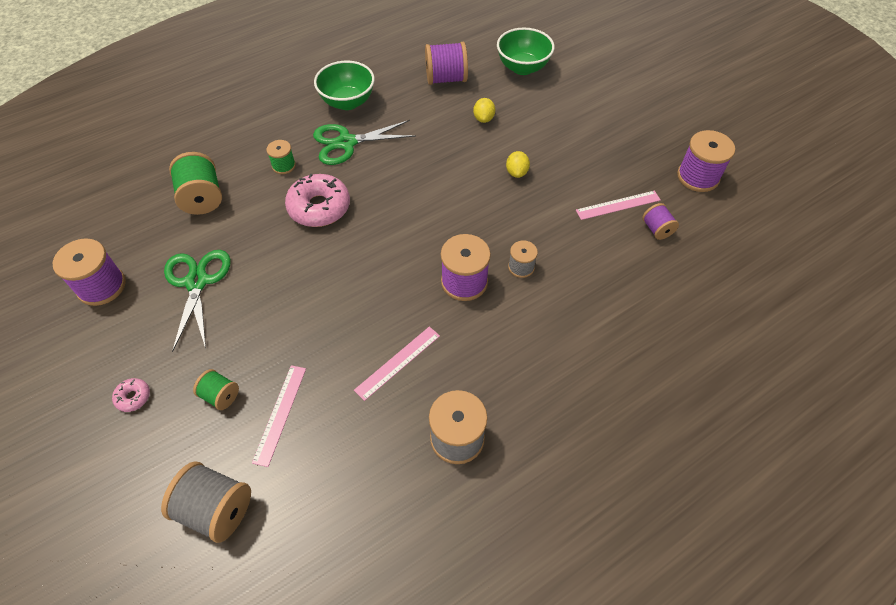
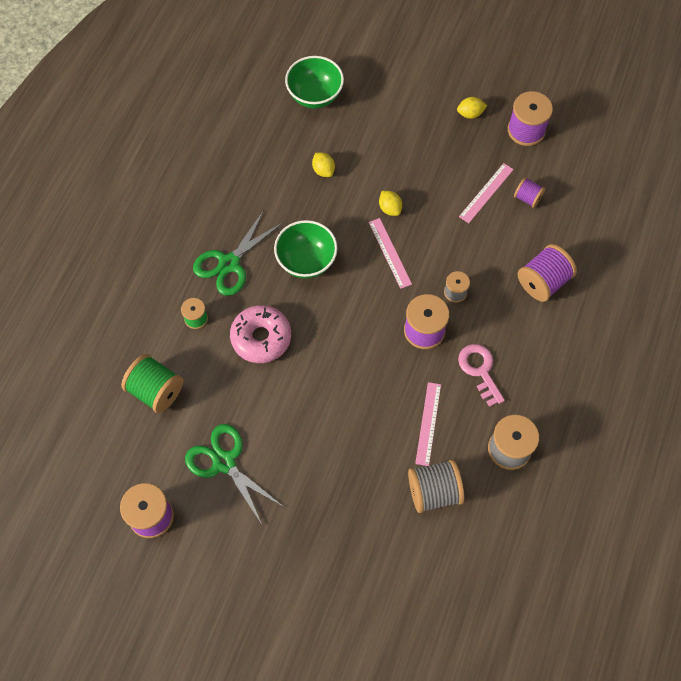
camera: 35 degrees left, 10 degrees up
(133, 397) = (265, 575): pink donut -> none
(216, 509) = (395, 602): grey spool -> grey spool (434, 491)
(220, 395) = (327, 531): green spool -> none
(280, 414) = (380, 514): pink ruler -> pink ruler (389, 253)
(348, 102) = (193, 222): green bowl -> green bowl (306, 261)
(446, 79) = (258, 146): purple spool -> purple spool (543, 281)
(488, 346) = (479, 370): none -> pink key
(651, 140) = (470, 114): none -> yellow lemon

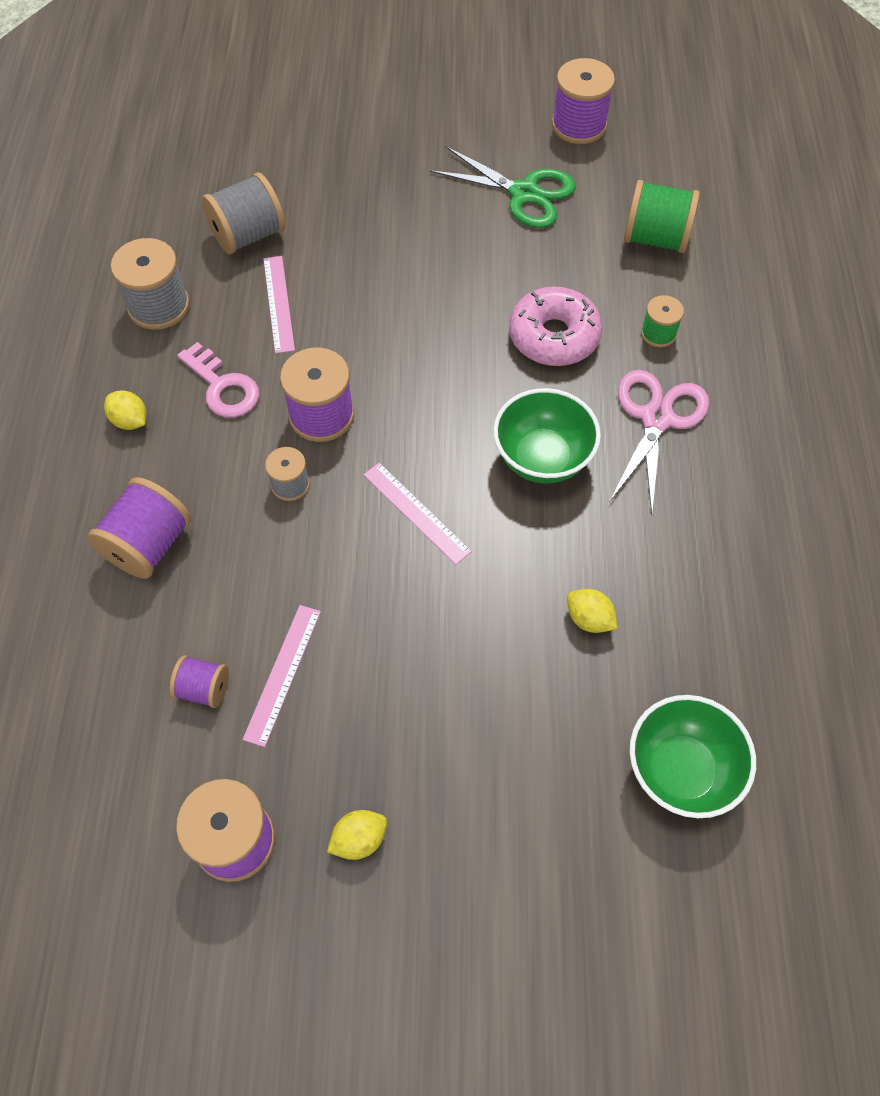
camera: 160 degrees right, 5 degrees down
(229, 263) = (657, 418): green scissors -> pink scissors
(390, 208) = (444, 587): yellow lemon -> yellow lemon (130, 421)

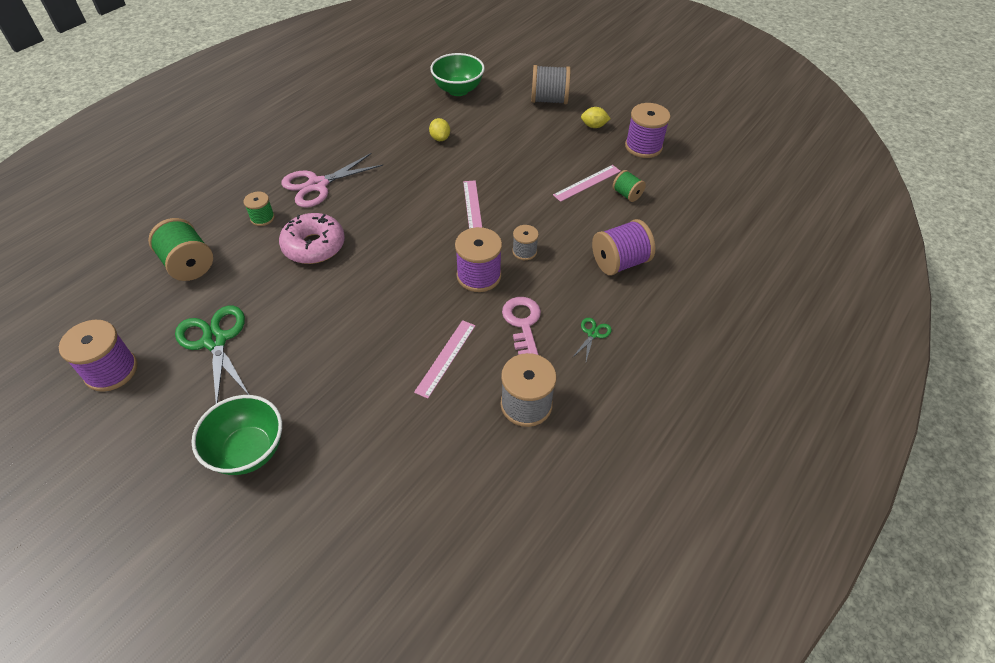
camera: 145 degrees left, 10 degrees down
(130, 421) = (593, 334): yellow lemon -> green scissors
(204, 689) = (627, 194): purple spool -> green spool
(248, 235) = (422, 425): grey spool -> grey spool (549, 100)
(542, 458) = (390, 198): green bowl -> green bowl (248, 451)

